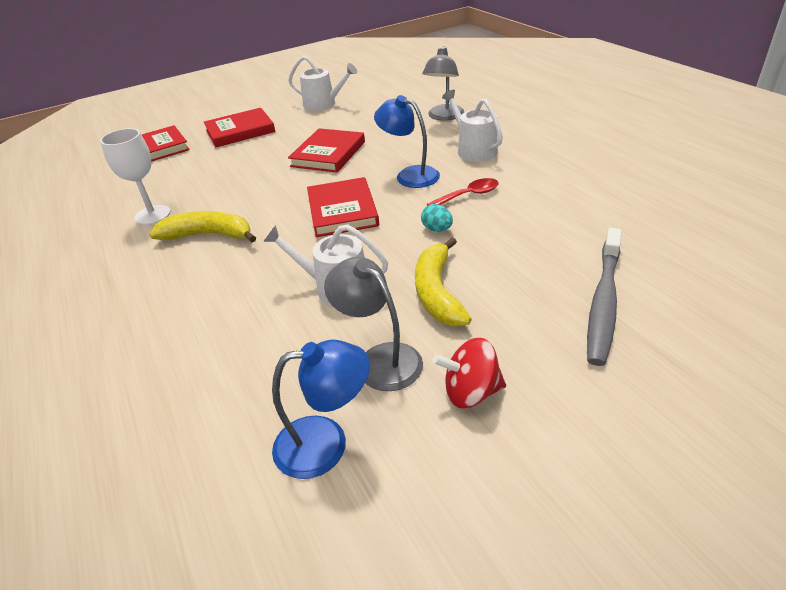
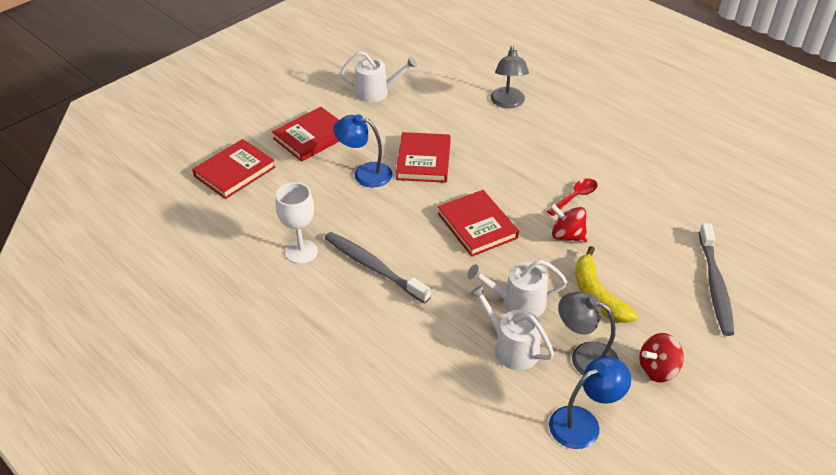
camera: 20 degrees left, 5 degrees up
(208, 235) = (373, 267): yellow banana -> grey toothbrush
(409, 175) = (514, 179): blue lamp -> blue lamp (365, 173)
(437, 229) = (567, 235): turquoise egg -> red spinning top
(474, 150) = (555, 144): white watering can -> white watering can (512, 348)

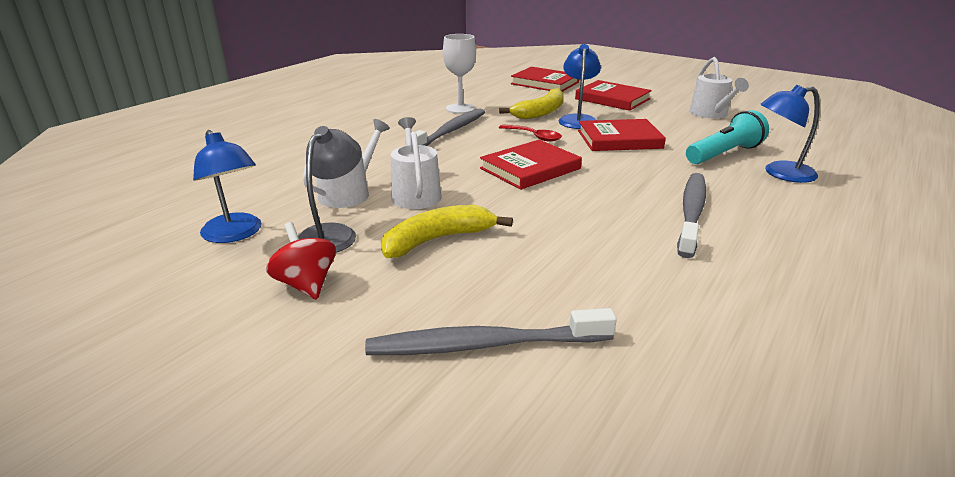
camera: 80 degrees right, 15 degrees down
(335, 193) = (540, 112): none -> yellow banana
(467, 115) = (724, 154): none -> turquoise flashlight
(507, 103) = (780, 173): grey lamp -> blue lamp
(564, 162) = (691, 213): none -> grey toothbrush
(567, 235) = (541, 218): red spinning top -> none
(575, 197) = (623, 222): red spoon -> red spoon (534, 137)

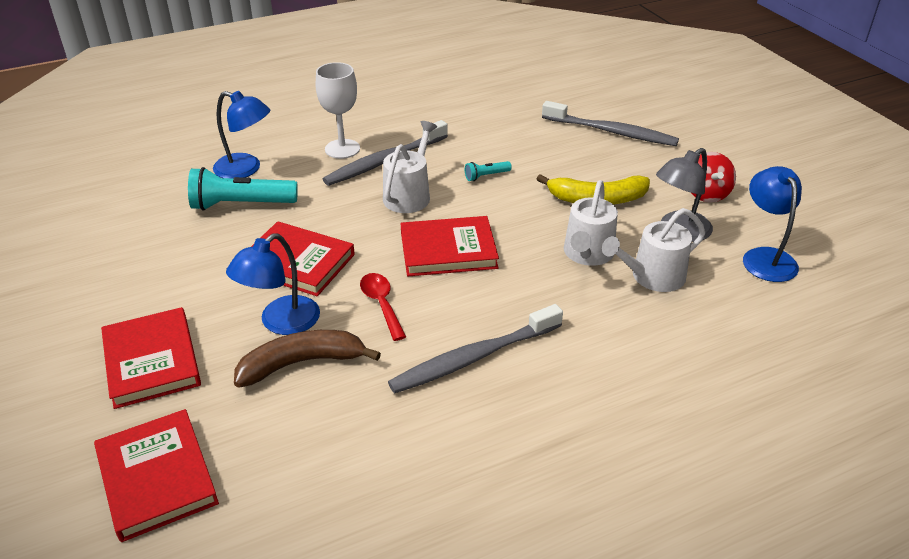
camera: 150 degrees left, 10 degrees up
(460, 109) = (403, 428): white goblet -> white goblet (342, 149)
(540, 112) = (301, 363): yellow banana -> brown banana
(575, 229) = (486, 176): none -> turquoise flashlight
(710, 114) = (112, 270): white watering can -> white watering can (409, 195)

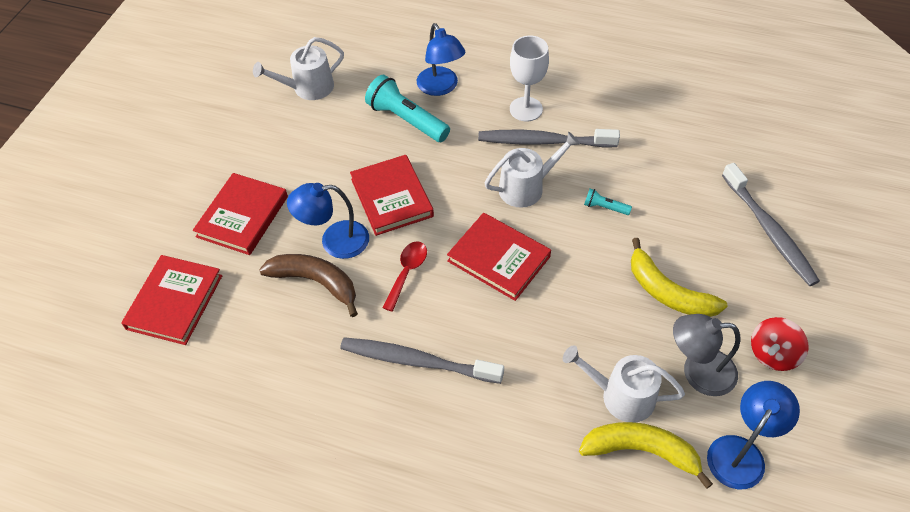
camera: 45 degrees right, 15 degrees up
(587, 254) = (596, 337): white watering can -> white watering can (308, 88)
(710, 299) = (641, 451): none -> yellow banana

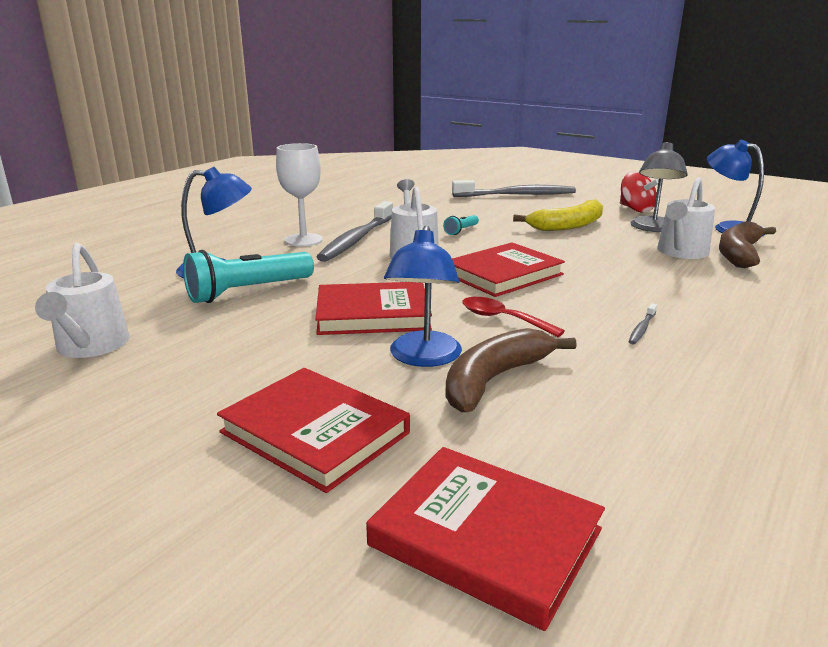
camera: 75 degrees left, 30 degrees down
(417, 361) = (642, 329): grey toothbrush -> grey toothbrush, size x0.41
(641, 451) = (739, 254): yellow banana -> brown banana

